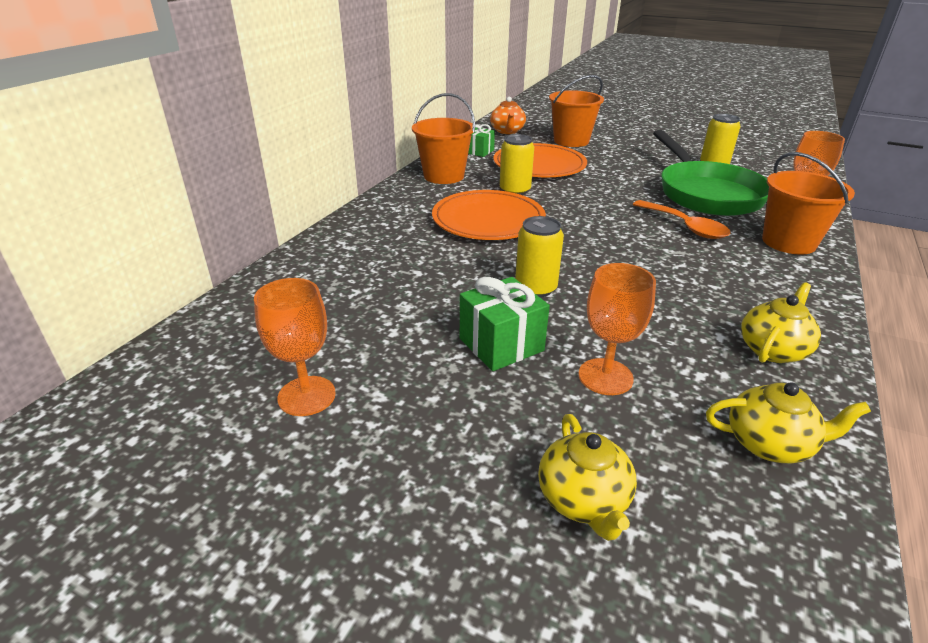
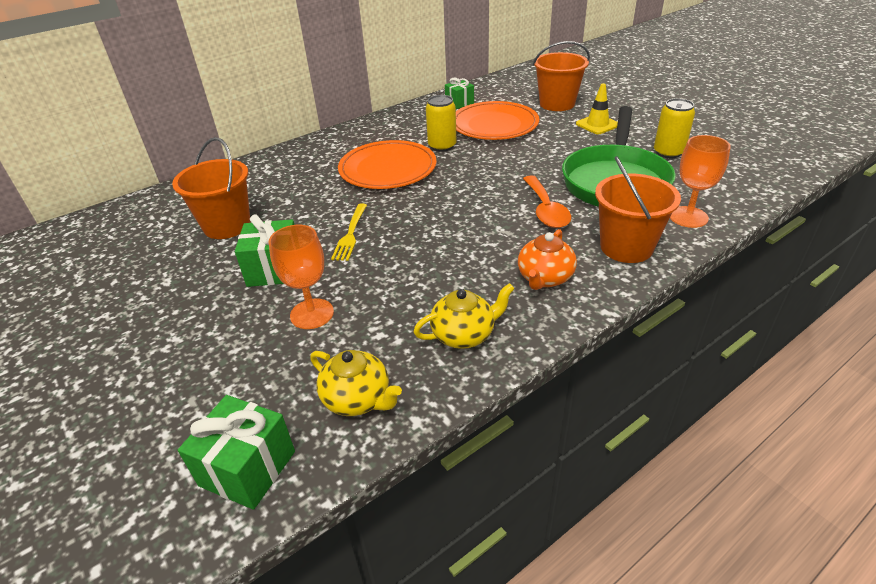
camera: 30 degrees right, 5 degrees up
(306, 396) = (131, 269): orange goblet -> none
(444, 176) = (402, 122): orange bucket -> orange bucket (227, 226)
(507, 131) = (510, 85): orange teapot -> orange teapot (544, 278)
(535, 288) = (350, 234): yellow can -> yellow fork
(583, 500) = (196, 385): yellow teapot -> none
(628, 152) = (597, 124): none -> yellow traffic cone
(769, 565) = (247, 468): none -> green gift

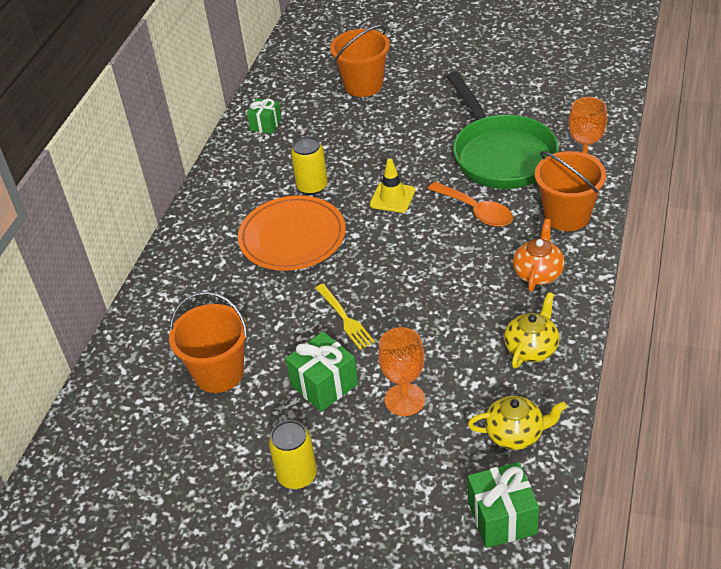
camera: 35 degrees left, 5 degrees up
(494, 125) = (332, 138): orange plate -> none
(544, 278) = (538, 273): orange teapot -> orange teapot turned 150 degrees counterclockwise
(597, 124) = (426, 96): yellow traffic cone -> yellow traffic cone (392, 197)
(668, 152) = (513, 103): yellow can -> yellow can (297, 475)

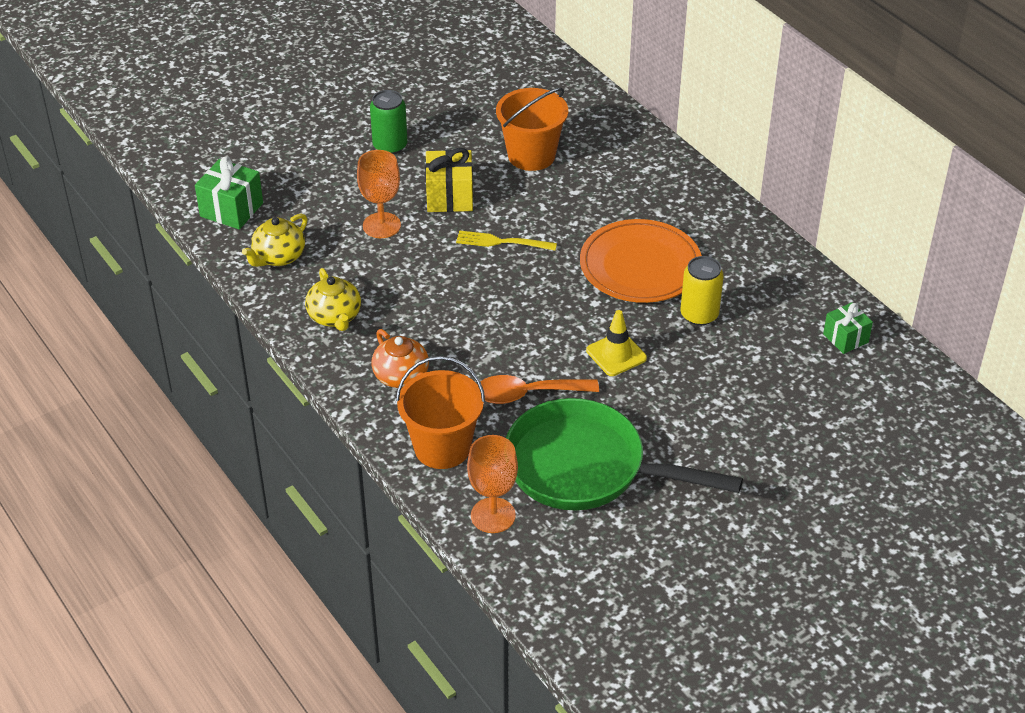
camera: 125 degrees right, 0 degrees up
(297, 475) = (390, 146): yellow can -> green can
(324, 385) = (449, 197): green gift -> yellow gift
(363, 85) = (839, 449): orange bucket -> none

